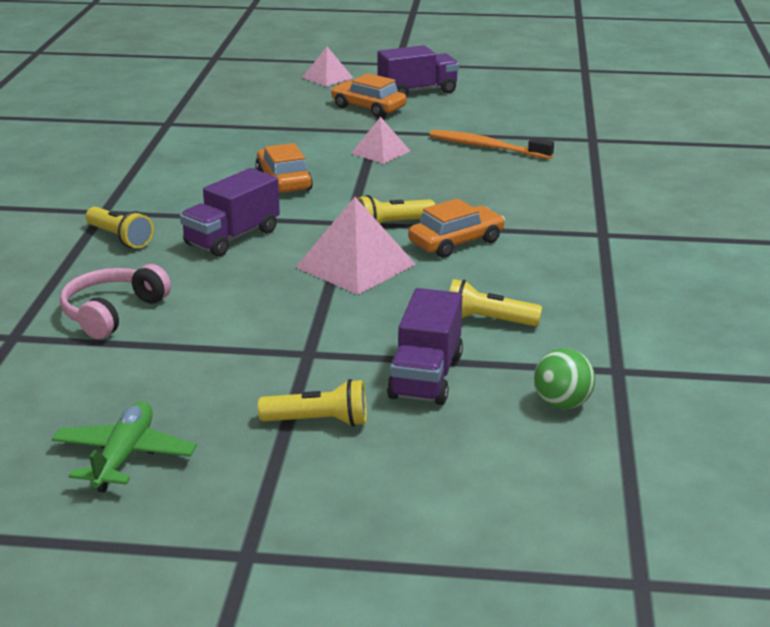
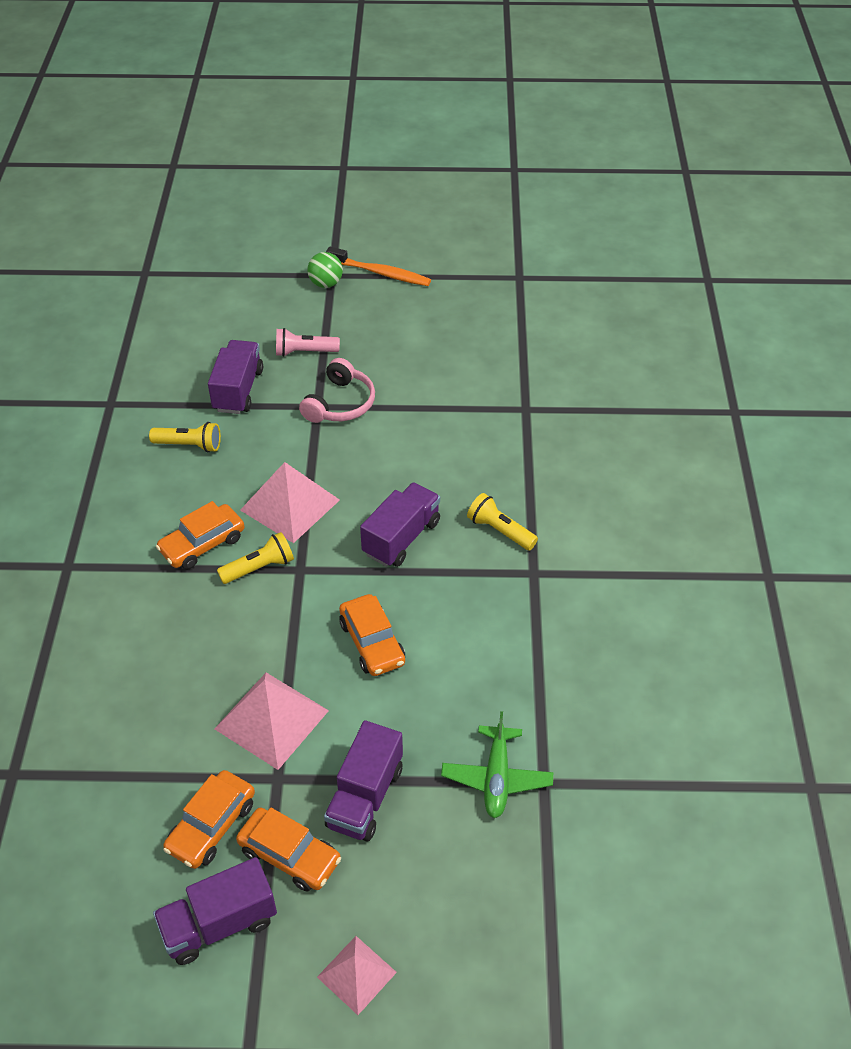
camera: 175 degrees right, 20 degrees up
(112, 313) = (466, 437): pink headphones -> pink headphones (340, 403)
(124, 456) = (411, 323): green plane -> green plane (496, 778)
(308, 123) = (365, 797): none -> purple truck
(319, 421) = (304, 352): yellow flashlight -> pink flashlight
(380, 152) = (271, 719): pink pyramid -> pink pyramid, size x1.66
(426, 118) = (212, 826): none -> orange car
(487, 147) = (146, 741): orange toothbrush -> orange toothbrush (381, 273)
(562, 404) = (154, 373): green ball -> green ball (326, 284)

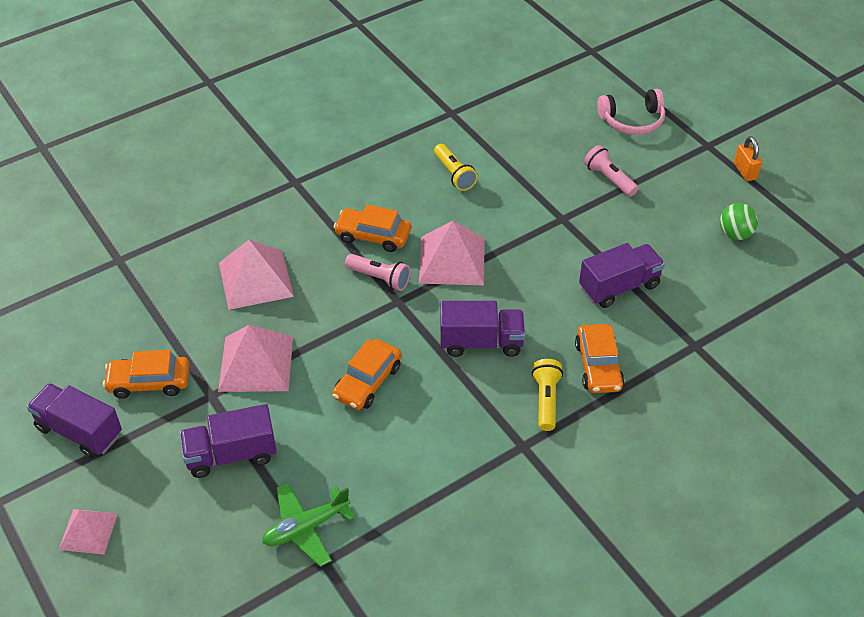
camera: 55 degrees right, 0 degrees up
(163, 665) = (255, 279): none -> pink pyramid
(238, 390) = (532, 167): purple truck -> purple truck (619, 287)
(259, 568) = (379, 278): yellow flashlight -> pink flashlight
(289, 855) = (155, 438): orange car -> orange car (598, 366)
(326, 284) = (694, 148): green ball -> green ball (735, 234)
(340, 403) = (578, 229): pink headphones -> pink headphones (632, 121)
(381, 273) = (745, 171): orange toothbrush -> orange padlock

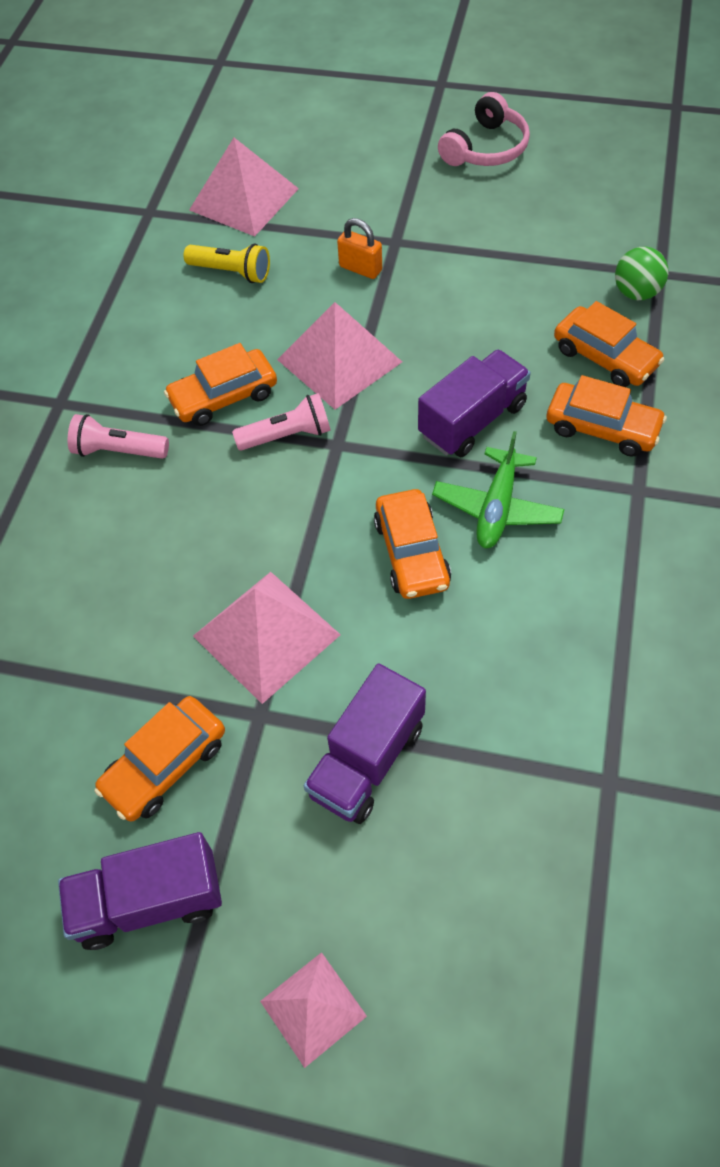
camera: 40 degrees left, 10 degrees up
(255, 279) = (147, 543): pink pyramid -> pink pyramid (244, 199)
(306, 528) = (546, 764): green plane -> green plane (497, 507)
(546, 400) = (602, 428): yellow flashlight -> orange car
(609, 179) = (391, 173): pink flashlight -> pink flashlight (118, 451)
(619, 287) = (529, 268): purple truck -> none
(632, 121) = (343, 104): pink headphones -> pink headphones (486, 148)
(735, 234) = (565, 148): green ball -> green ball (636, 293)
(745, 171) = (502, 86): orange padlock -> orange padlock (360, 268)

